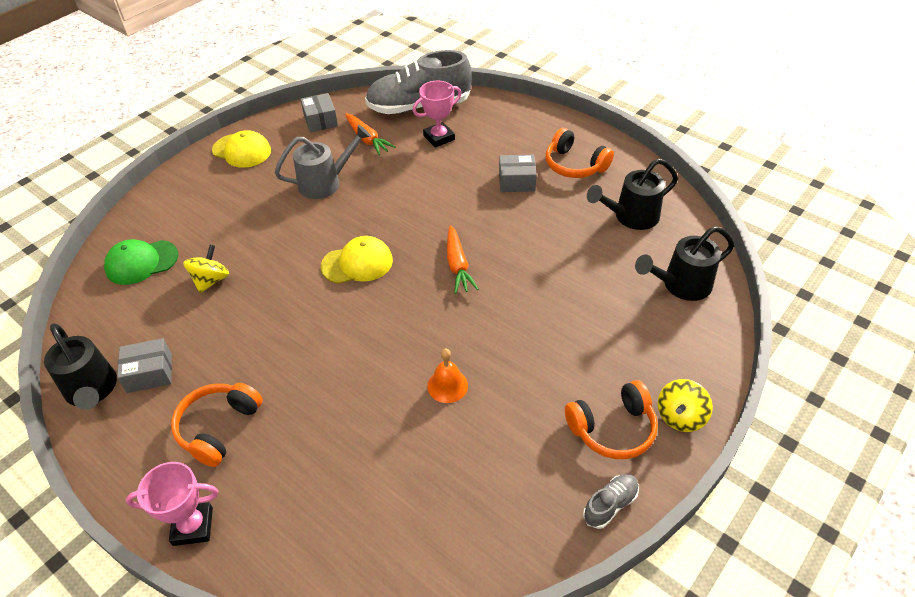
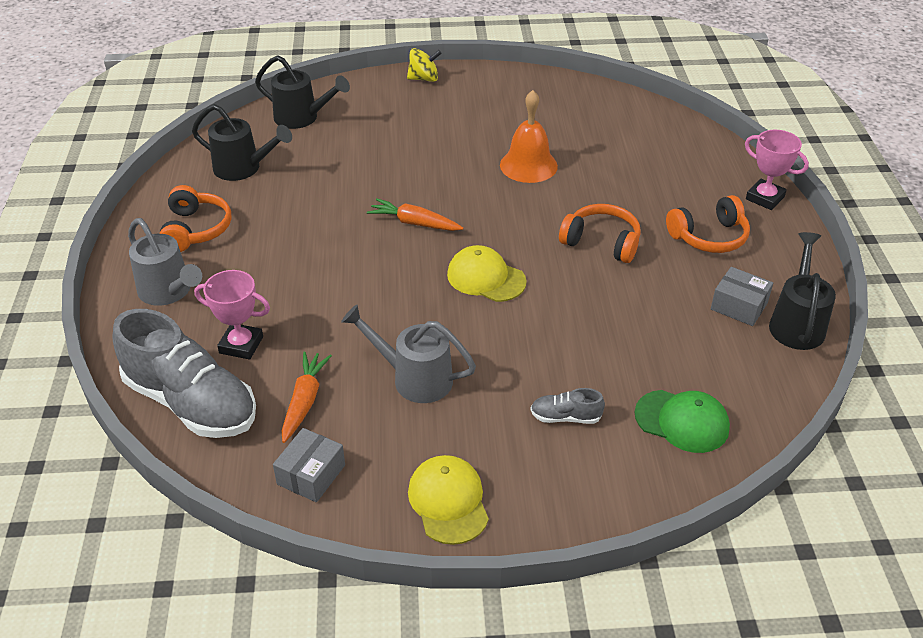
camera: 135 degrees left, 5 degrees down
(211, 280) = (627, 352): yellow spinning top -> none
(447, 385) = (528, 165): orange bell -> orange bell, size x1.62
(458, 265) = (414, 223): orange carrot -> orange carrot turned 105 degrees counterclockwise
(517, 181) = (261, 250): grey box -> none
(520, 132) = (169, 292): none -> grey watering can
(610, 505) = (517, 77): grey shoe -> grey shoe (565, 417)
(612, 429) = (466, 95): orange headphones -> orange headphones (601, 242)

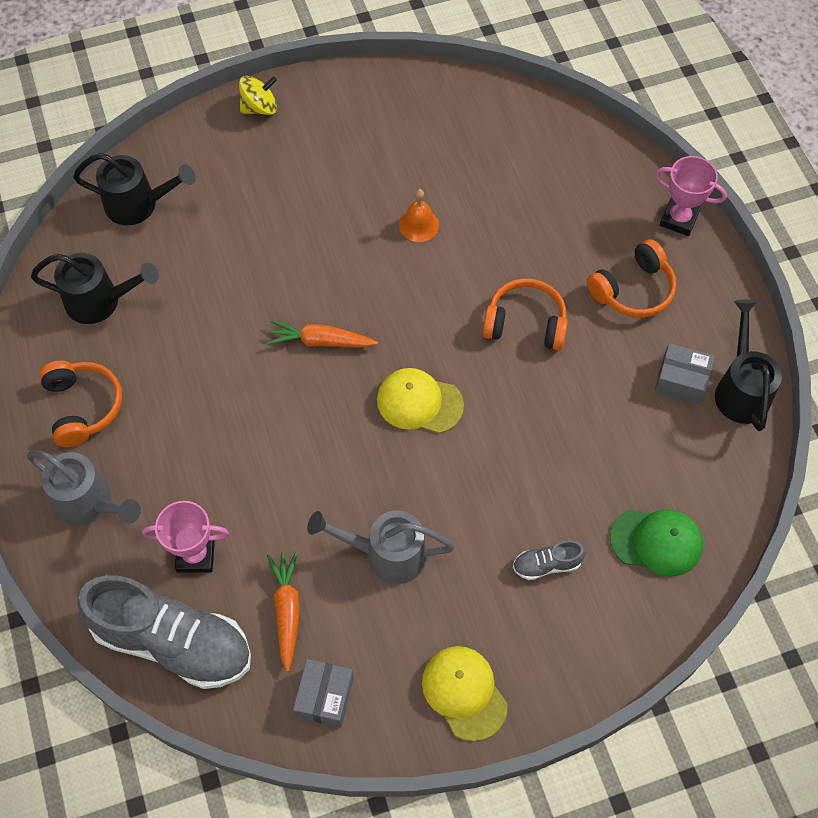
camera: 15 degrees left, 20 degrees up
(528, 165) = (419, 225): orange bell -> orange bell, size x0.62

